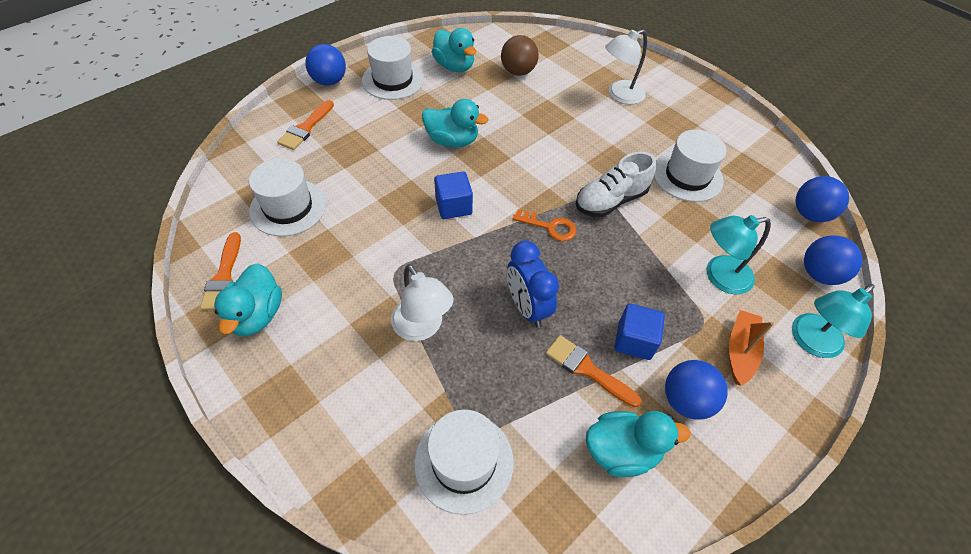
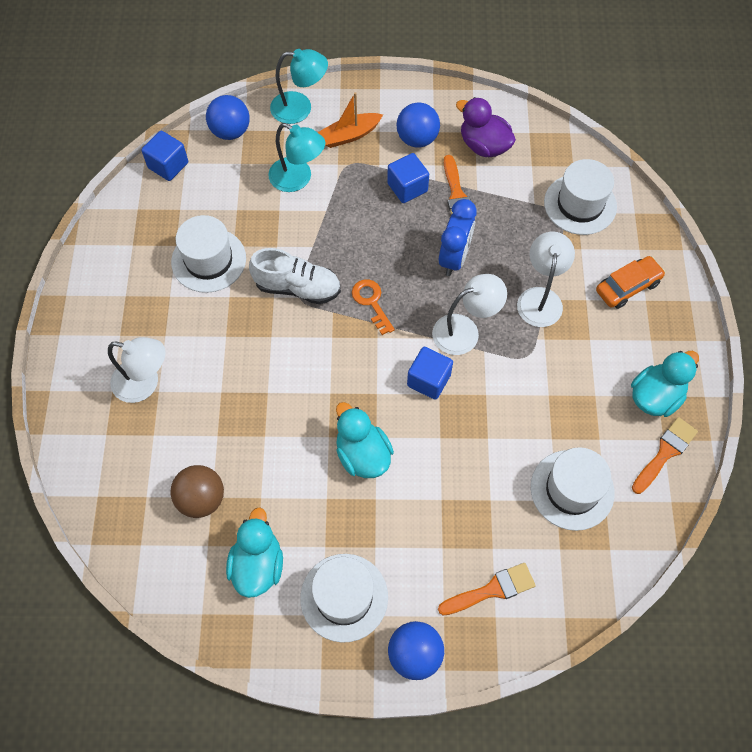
camera: 135 degrees left, 10 degrees up
(347, 402) = (627, 287): none -> orange car
(460, 256) = (465, 331): none -> white lamp
(622, 451) = (484, 145): turquoise duck -> purple duck
(810, 214) = (168, 165): blue ball -> blue cube

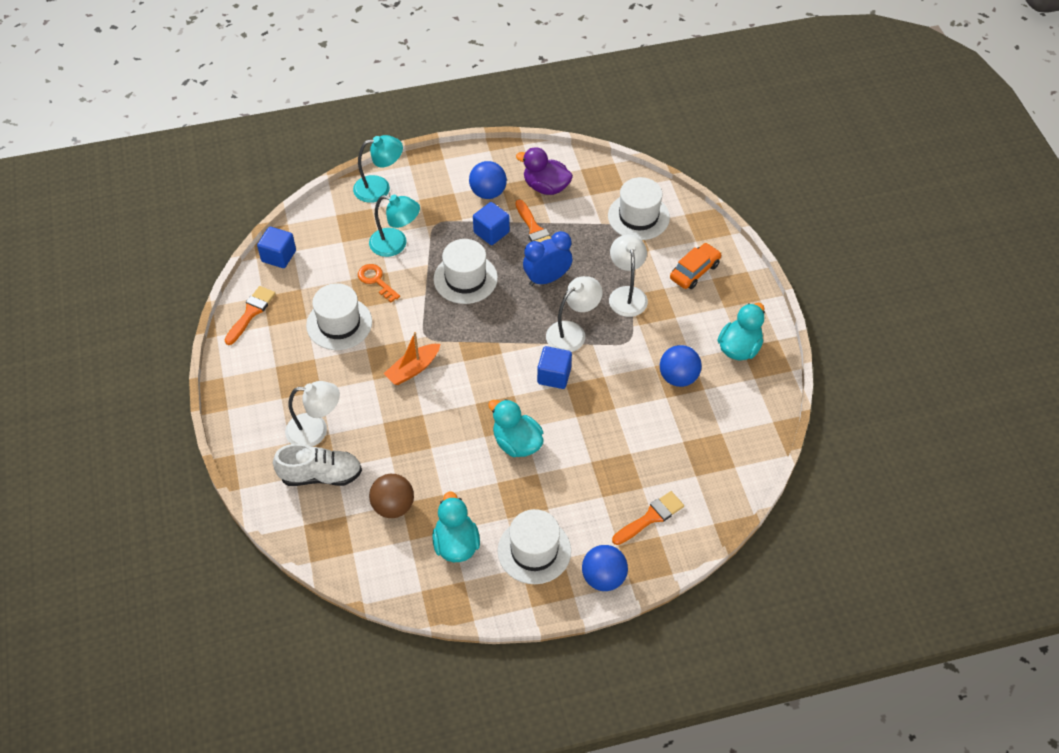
camera: 15 degrees left, 10 degrees down
(230, 131) = (325, 218): blue ball -> blue ball (678, 377)
(297, 287) = (422, 329): white shoe -> white shoe (321, 475)
(349, 135) = (429, 201): orange boat -> orange boat (413, 369)
(371, 302) = (488, 327): orange key -> orange key (376, 280)
(454, 258) = (547, 279): blue clock -> blue clock turned 120 degrees counterclockwise
(572, 490) = (693, 431): white hat -> white hat (465, 278)
(665, 453) = (758, 387): orange brush -> orange brush (251, 313)

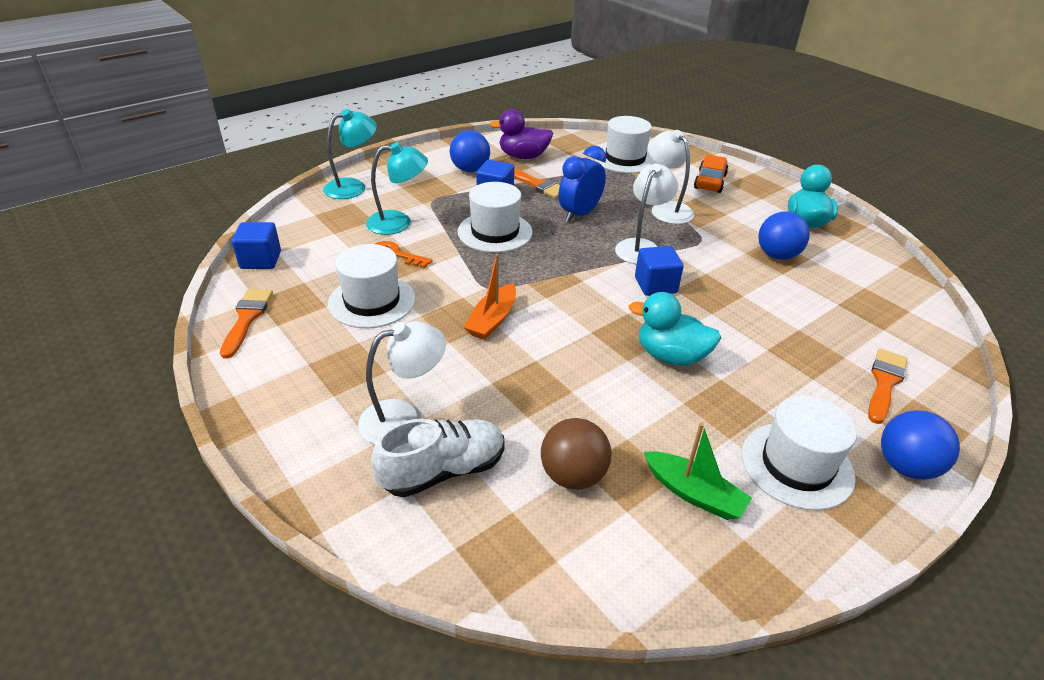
camera: 25 degrees left, 15 degrees down
(456, 544) = (693, 493): turquoise duck -> green boat

